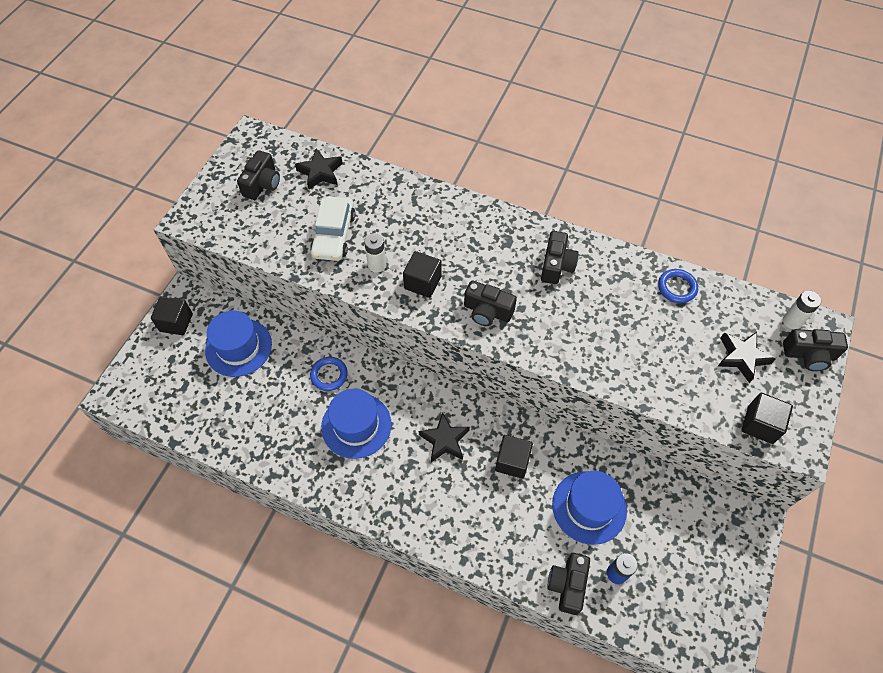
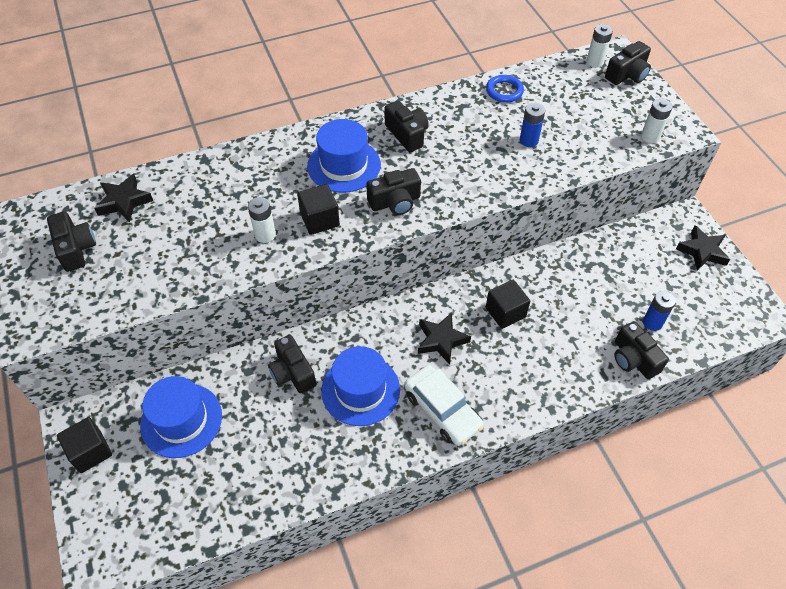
camera: 45 degrees left, 5 degrees down
(329, 375) = (292, 373): blue ring -> black camera
(334, 235) = (198, 240): white car -> white car (442, 410)
(589, 507) = (588, 297): blue hat -> blue hat (344, 165)
(647, 344) = (528, 140): none -> blue battery
(742, 357) = (593, 104): black star -> black star (702, 251)
(760, 424) = (650, 136): black cube -> white battery

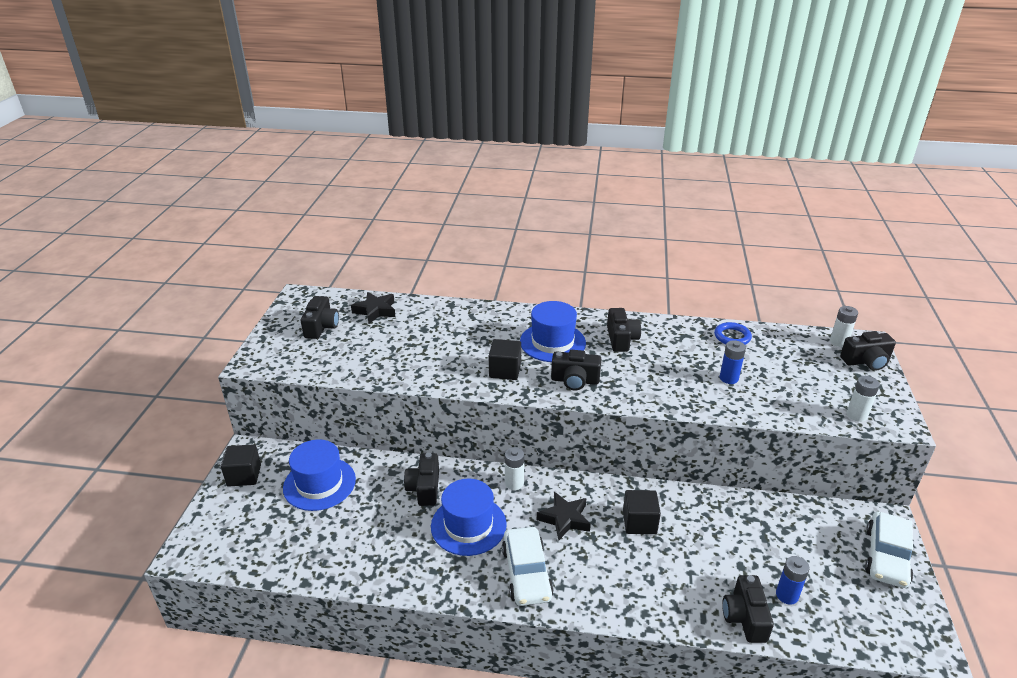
camera: 30 degrees right, 20 degrees down
(265, 235) = (456, 365): white battery -> white battery (514, 483)
(702, 251) = (886, 556): black star -> white car

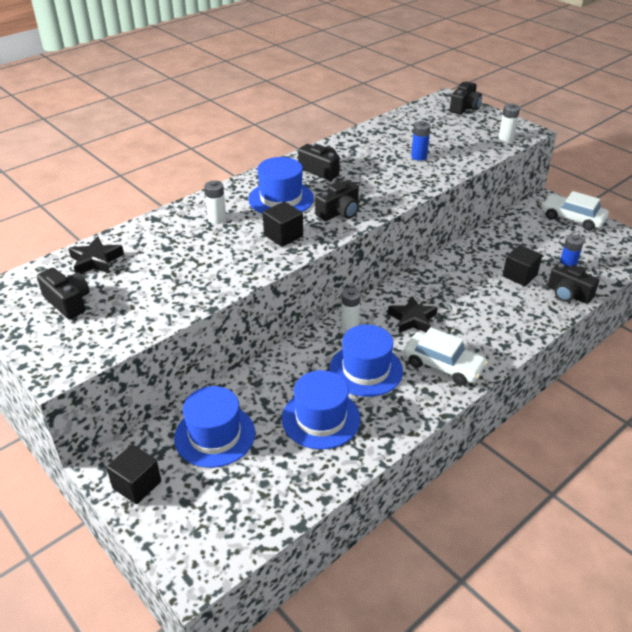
camera: 50 degrees left, 5 degrees up
(387, 530) = (321, 418): none -> blue hat
(424, 488) = (298, 373): black camera -> none
(639, 522) = (452, 289): black cube -> black cube (519, 276)
(732, 337) = (380, 132): blue ring -> none
(838, 342) = (436, 105): white battery -> white battery (217, 219)
(886, 556) = (572, 218): white car -> white car turned 150 degrees clockwise

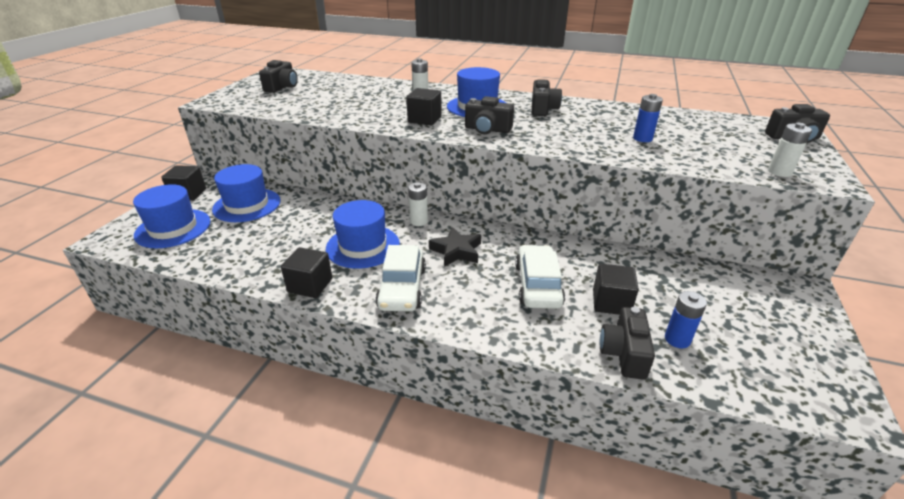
camera: 60 degrees right, 5 degrees down
(96, 261) = (332, 82): black star -> none
(321, 418) = (287, 242): blue hat -> blue hat (173, 228)
(405, 418) = (310, 285): none -> black cube
(572, 218) = (800, 319): white car -> white car (538, 285)

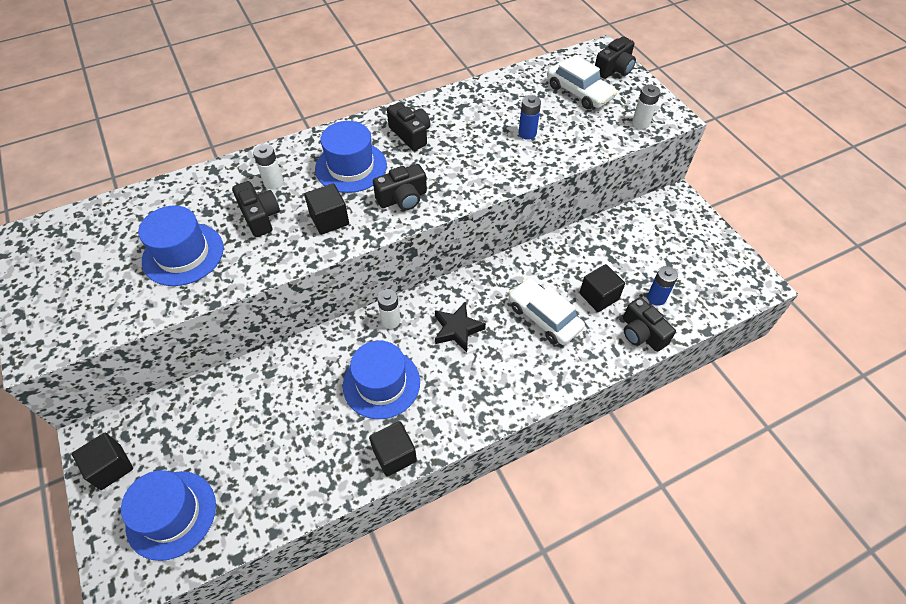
camera: 45 degrees left, 20 degrees up
(247, 205) = (203, 427): blue hat -> blue hat (183, 254)
(282, 87) = (84, 264): black camera -> black camera (260, 217)
(402, 288) = (463, 397): white car -> white car (579, 92)

